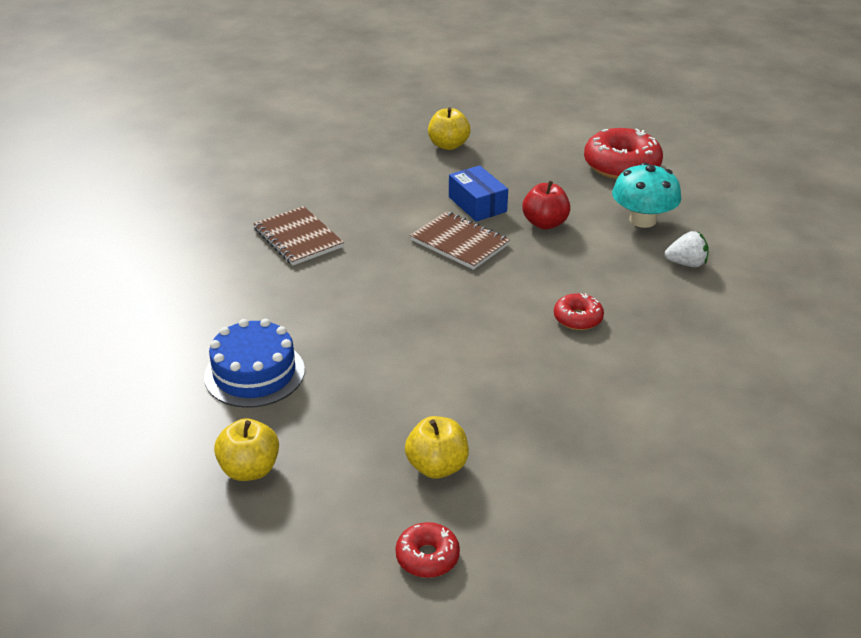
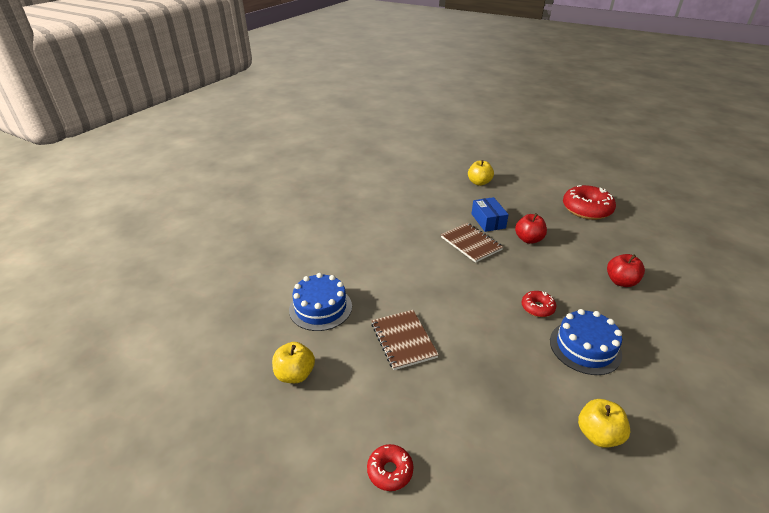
camera: 15 degrees right, 0 degrees up
(298, 238) = (374, 226): brown notebook -> brown notebook (403, 340)
(437, 466) = (416, 399): yellow apple -> yellow apple (598, 434)
(642, 220) = (595, 247): turquoise mushroom -> none
(652, 359) = (585, 347): none -> blue cake
(686, 263) = (621, 281): white strawberry -> red apple

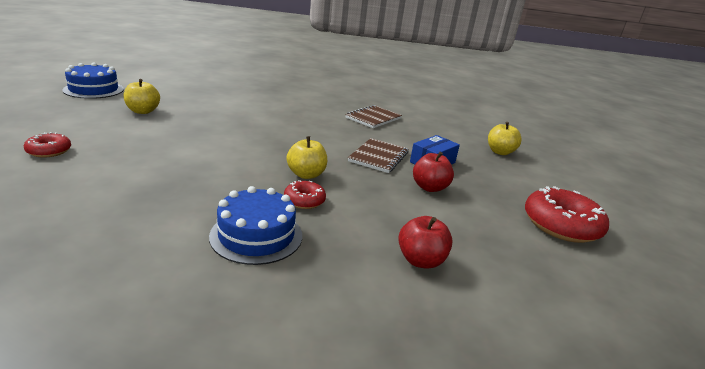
camera: 55 degrees right, 10 degrees down
(320, 308) = (222, 110): blue cake -> blue cake (94, 90)
(403, 340) = (203, 141): brown notebook -> brown notebook (373, 118)
(598, 434) = (110, 250): yellow apple -> yellow apple (306, 175)

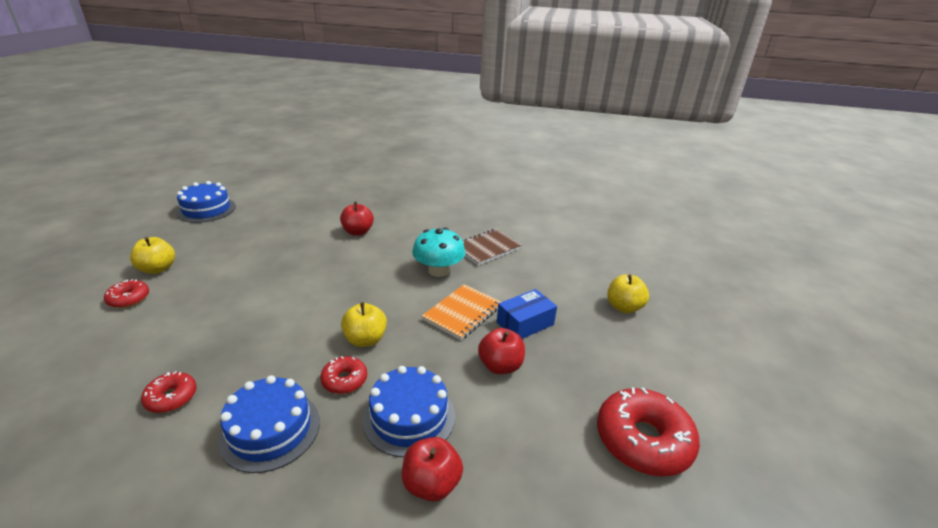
camera: 15 degrees right, 5 degrees up
(142, 219) = (171, 397): none -> red donut
(143, 111) = (240, 241): yellow apple -> yellow apple (158, 269)
(254, 107) = (358, 232): none -> red apple
(342, 131) = (438, 271): none -> turquoise mushroom
(375, 221) = (409, 417): none -> blue cake
(378, 157) = (462, 313): brown notebook -> orange notebook

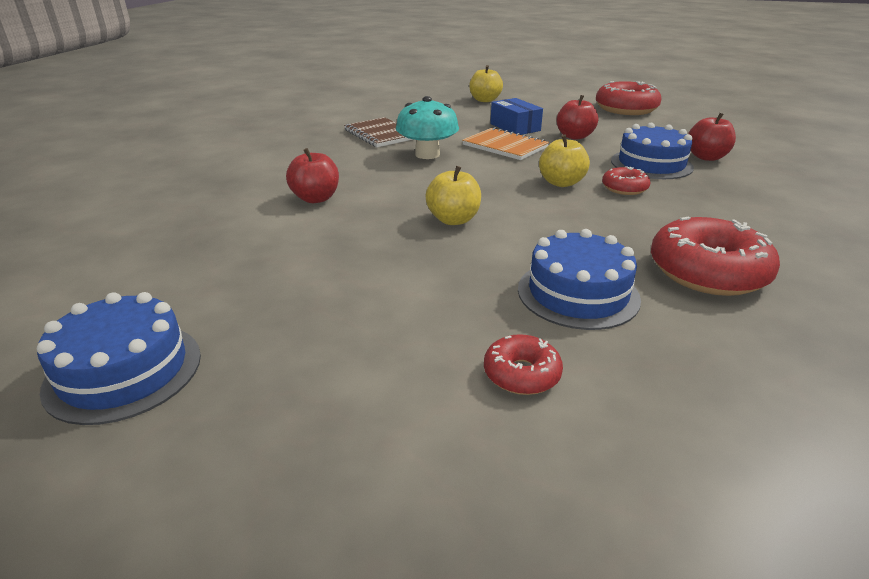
camera: 85 degrees left, 0 degrees up
(158, 269) = (412, 369): yellow apple -> yellow apple (453, 220)
(171, 397) = (707, 272): red donut -> red donut, size x1.92
(270, 430) = (706, 213): blue cake -> blue cake (578, 293)

